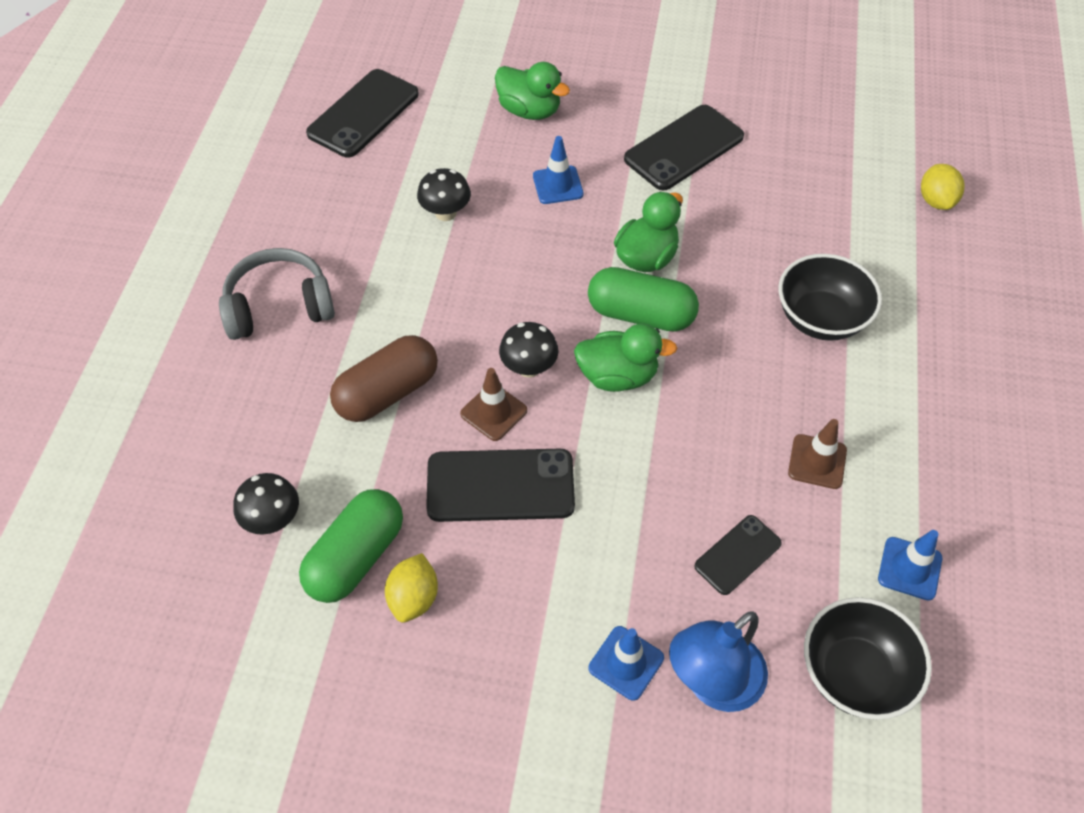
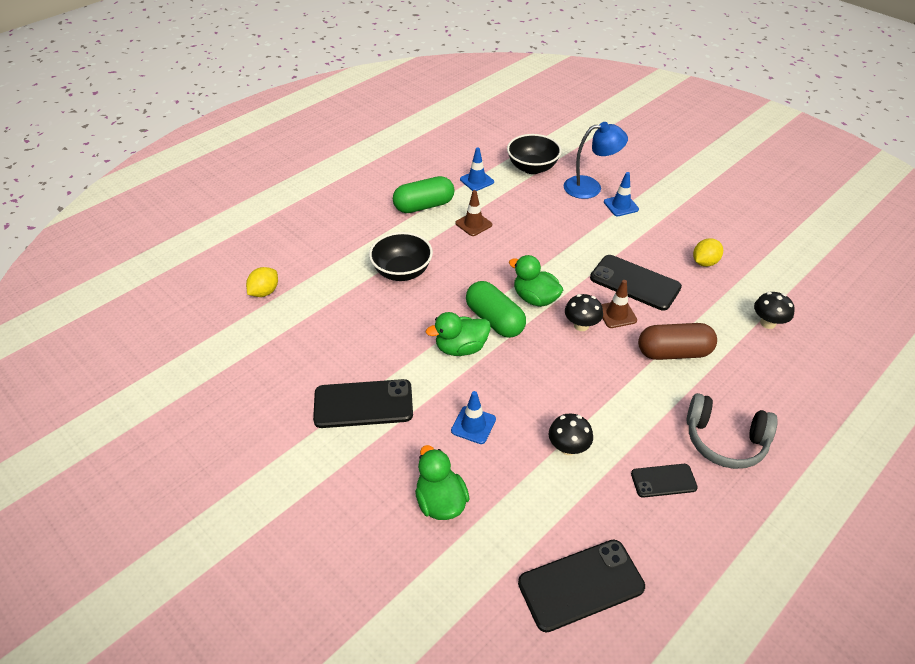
camera: 145 degrees left, 10 degrees down
(356, 557) = (727, 289): green capsule -> green capsule (424, 206)
(737, 555) = (543, 213): black phone -> black phone (663, 481)

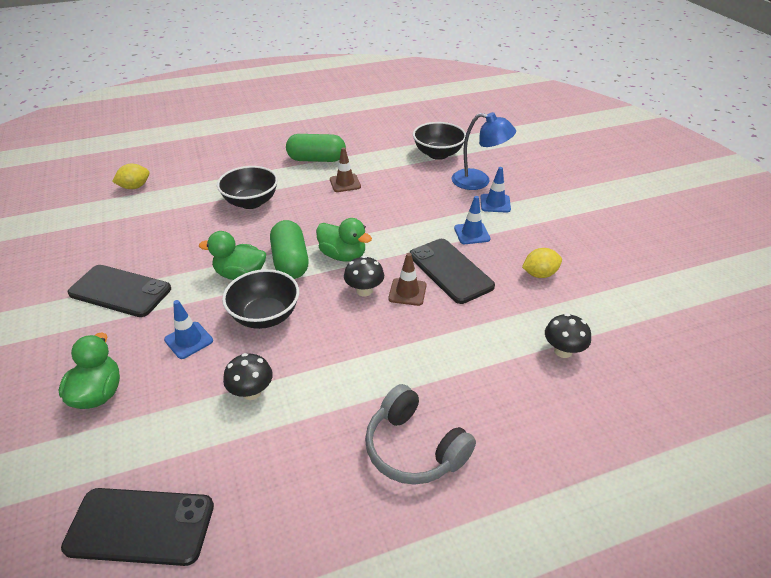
camera: 25 degrees right, 5 degrees down
(476, 181) = (379, 152): blue traffic cone -> blue traffic cone (472, 233)
(519, 378) = (265, 316): none -> black bowl
(535, 298) = (343, 255): green duck -> green duck turned 150 degrees clockwise
(663, 481) = (314, 461): black phone -> none
(673, 352) = (434, 344): brown capsule -> none

